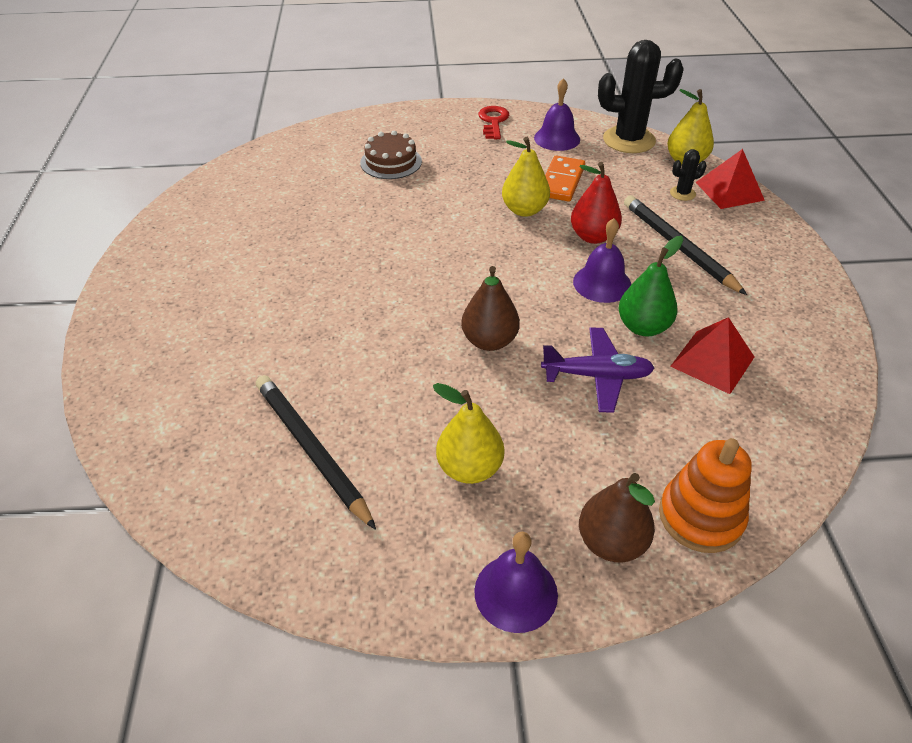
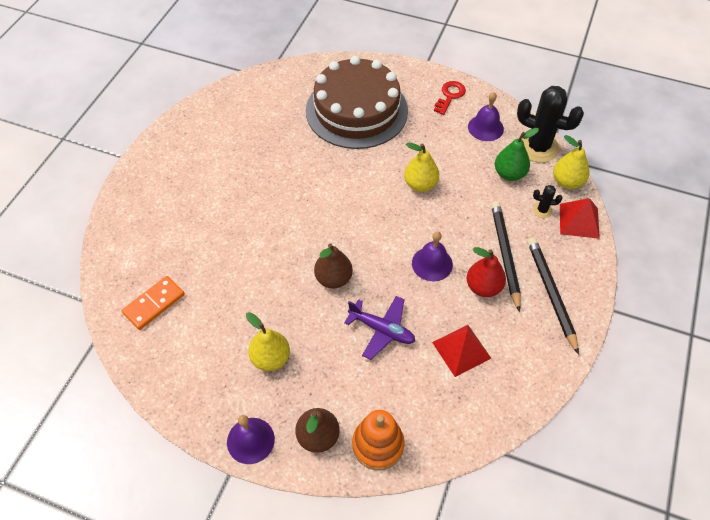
camera: 25 degrees right, 10 degrees up
(311, 450) = (194, 310): black pencil -> black pencil (551, 293)
(391, 162) = (356, 110): brown cake -> brown cake, size x2.27
(561, 181) = (462, 169): orange domino -> orange domino (154, 304)
(593, 236) = (452, 224): red pear -> red pear (483, 287)
(643, 327) = (435, 307): green pear -> green pear (509, 174)

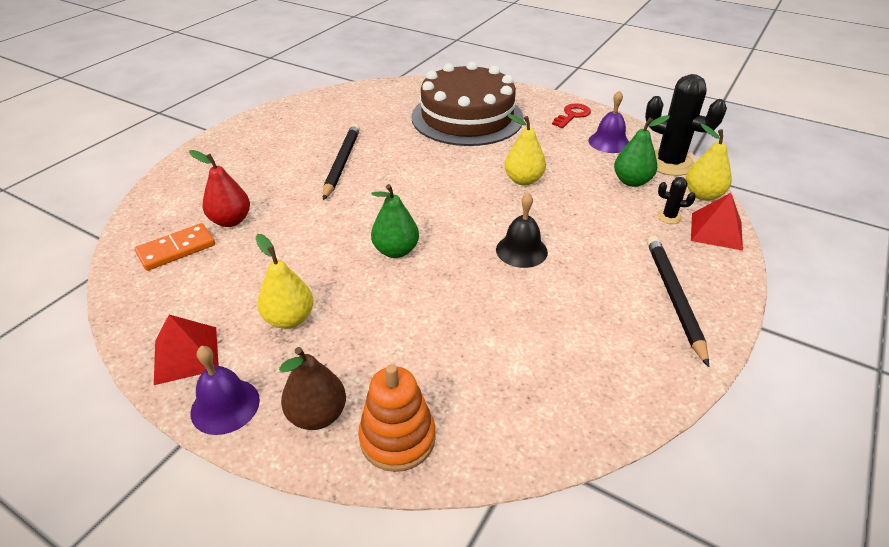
camera: 10 degrees right, 15 degrees down
(333, 279) = (396, 251): brown pear -> green pear
(382, 330) = (441, 308): purple plane -> none
(432, 263) = (521, 250): purple bell -> black bell
(461, 350) = (542, 343): red pyramid -> red pyramid (186, 355)
(483, 287) = (583, 280): red pear -> red pear (231, 220)
(505, 254) = (616, 252): black pencil -> black pencil (342, 163)

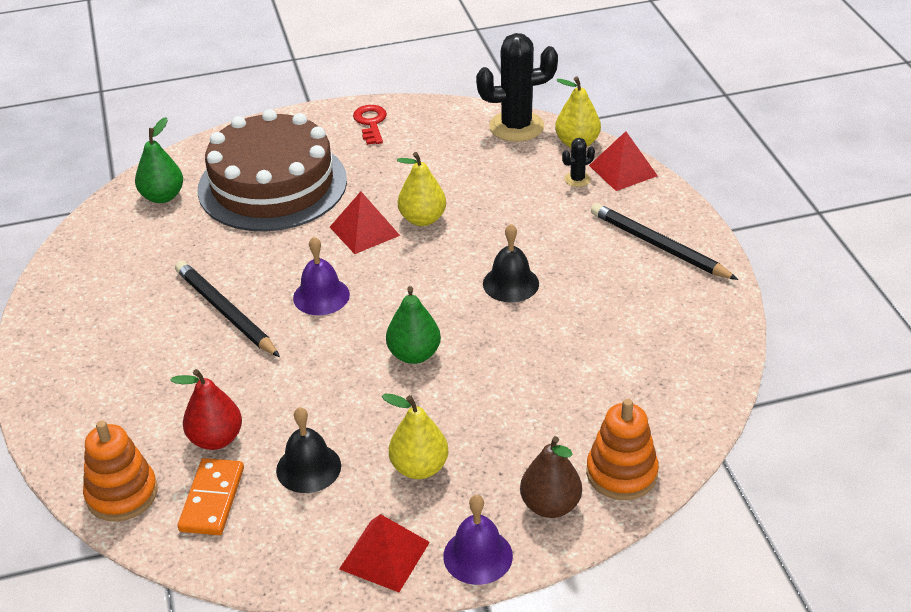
camera: 45 degrees left, 0 degrees up
(152, 216) = (122, 494): none -> orange stacking toy
(241, 270) = (308, 468): none -> black bell
(479, 167) = (364, 231): none -> red pyramid
(609, 142) = (441, 134): purple bell -> purple bell (321, 296)
(631, 181) = (510, 164): green pear -> green pear (162, 196)

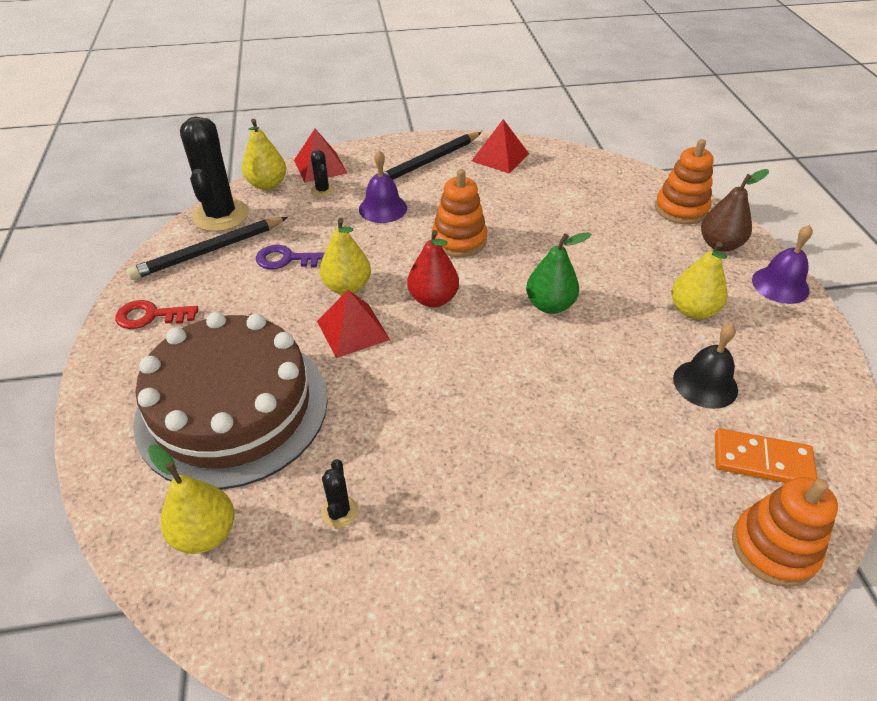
camera: 85 degrees left, 5 degrees up
(162, 196) = (205, 533): green pear -> yellow pear
(175, 252) = (340, 511): none -> black cactus
(216, 439) = (676, 459): red pear -> red pear (433, 299)
(225, 312) = (469, 454): black pencil -> black pencil (209, 251)
(321, 296) = (454, 368): purple bell -> purple bell (383, 208)
(384, 555) = (796, 337): red pyramid -> red pyramid (500, 157)
(457, 177) = (286, 259): none -> purple key
(510, 283) = (459, 240): black bell -> orange stacking toy

